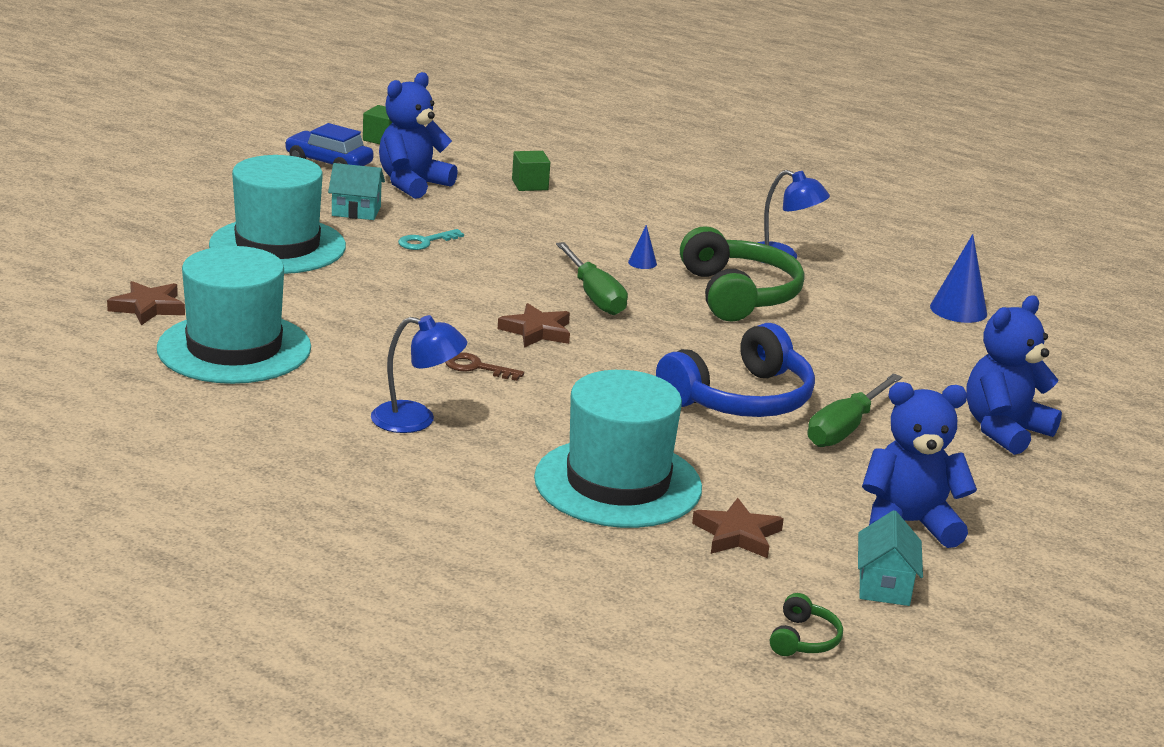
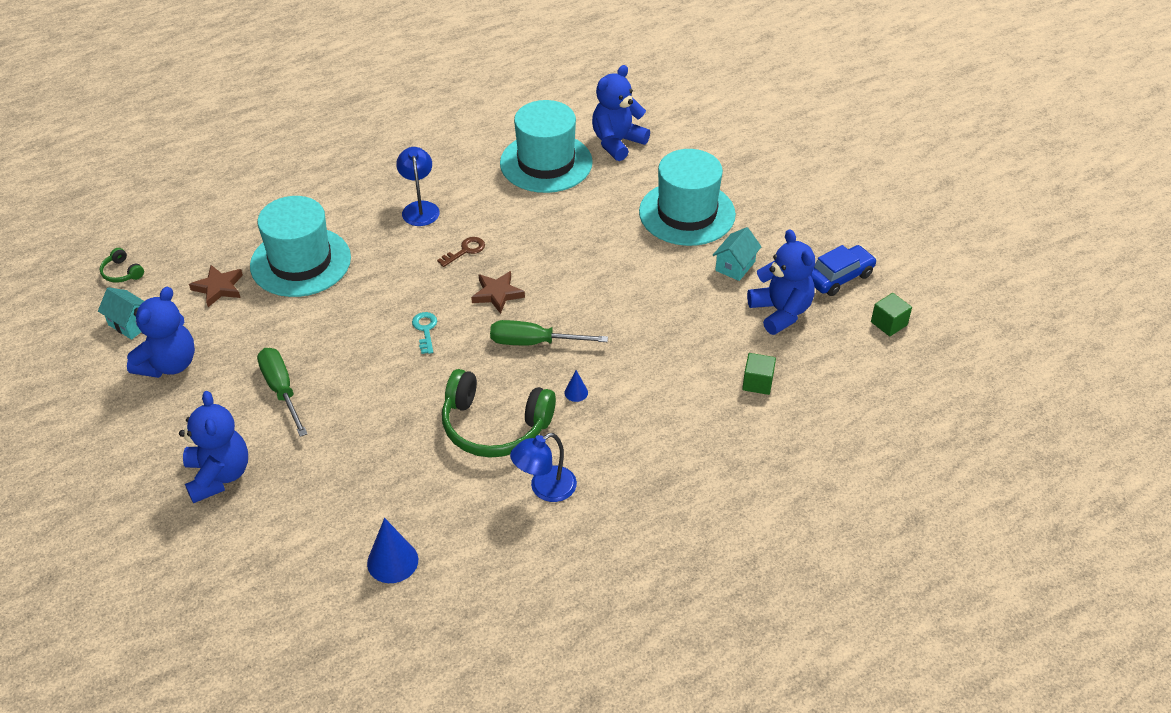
camera: 120 degrees right, 20 degrees up
(148, 307) = (617, 142): brown star -> blue teddy bear
(416, 420) = (420, 208): blue lamp -> blue lamp turned 135 degrees clockwise
(425, 242) = (665, 285): turquoise key -> turquoise key (425, 330)
(741, 399) = (350, 356): blue headphones -> none

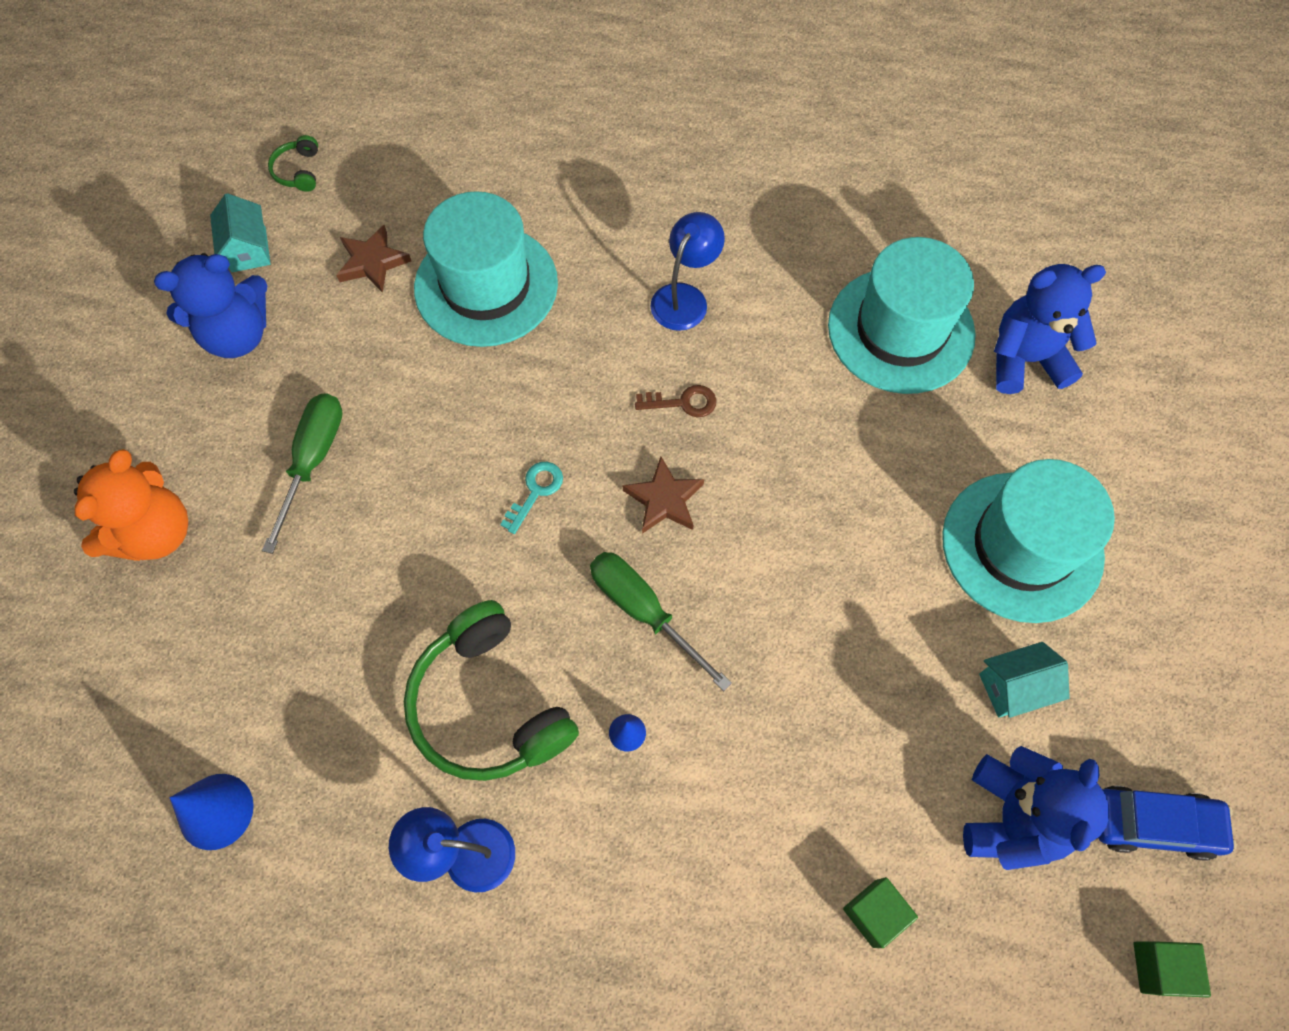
camera: 40 degrees right, 20 degrees up
(219, 476) = (155, 532): blue teddy bear -> orange teddy bear

